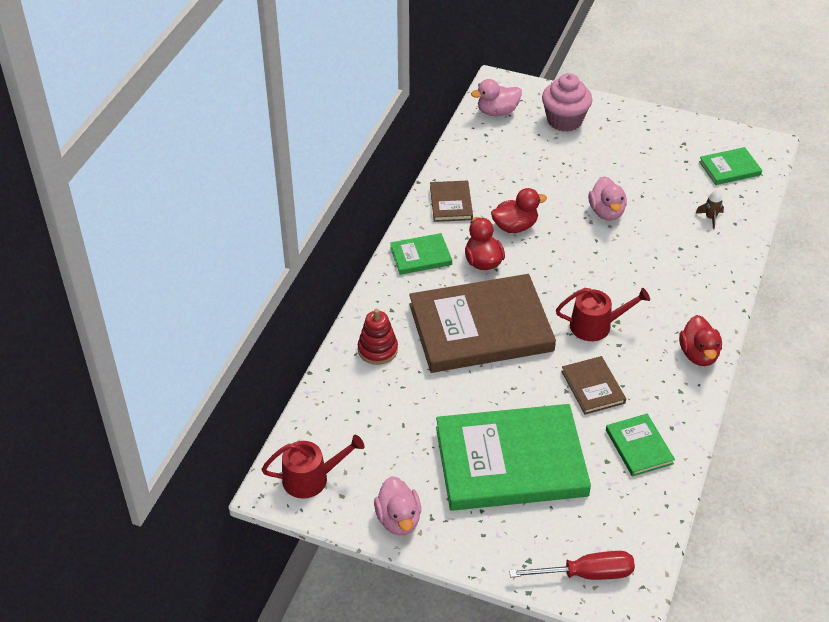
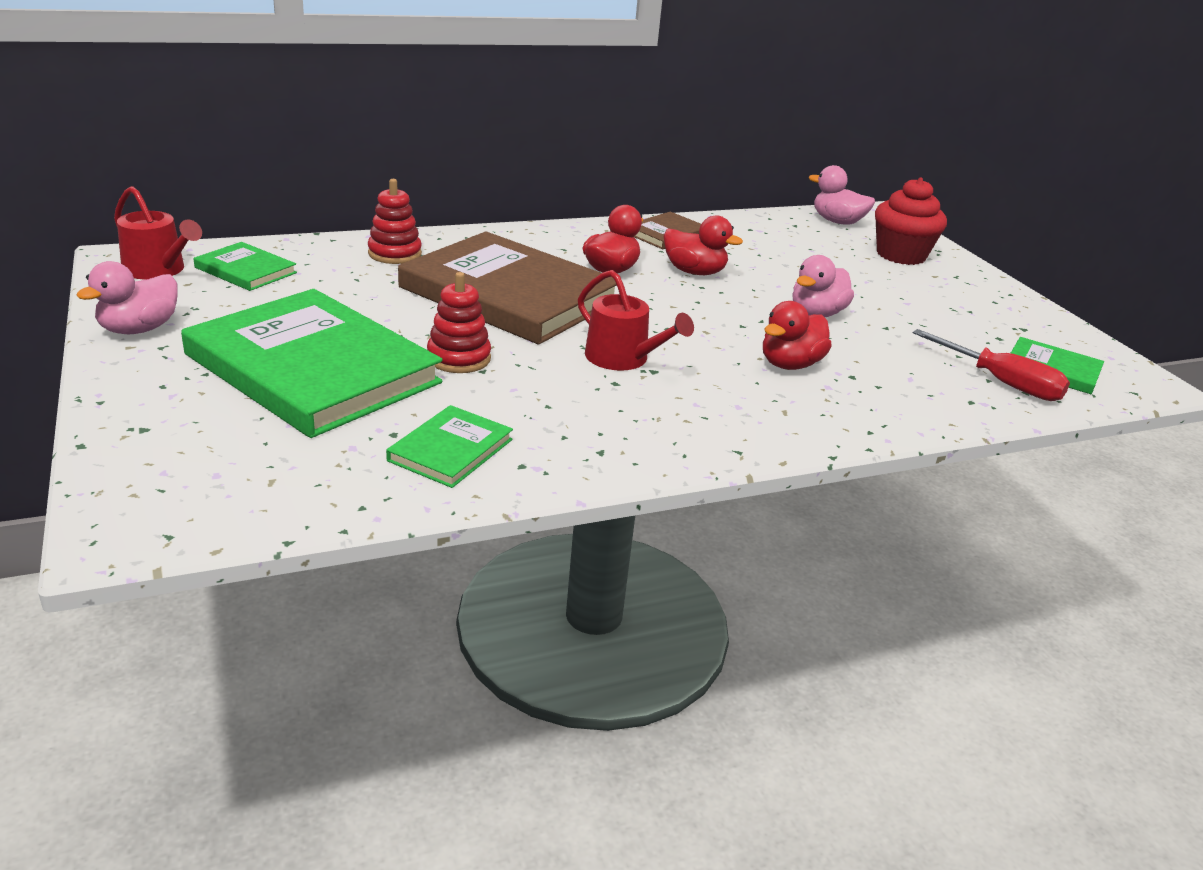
camera: 45 degrees right, 15 degrees down
(421, 256) = (564, 239): green book -> green book (245, 270)
(545, 393) = (459, 358): none -> red stacking toy
(564, 120) = (901, 255): pink cupcake -> red cupcake
(586, 574) = (154, 480): red screwdriver -> red screwdriver (1002, 383)
(593, 387) = (514, 386): brown book -> none
(698, 355) = (690, 445): red duck -> red duck (790, 364)
(710, 218) = (944, 381): brown rocket -> none

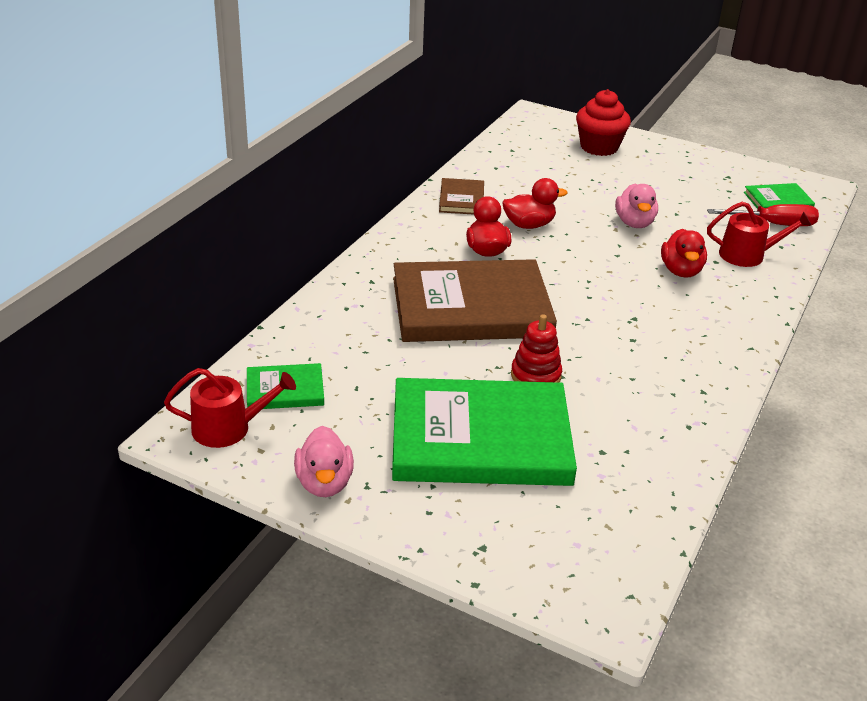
camera: 40 degrees left, 5 degrees up
(395, 254) = (345, 314): red stacking toy -> none
(450, 450) = (645, 441): green book -> none
(623, 358) = (608, 319): red watering can -> red watering can (747, 255)
(837, 222) = (528, 134): pink duck -> none

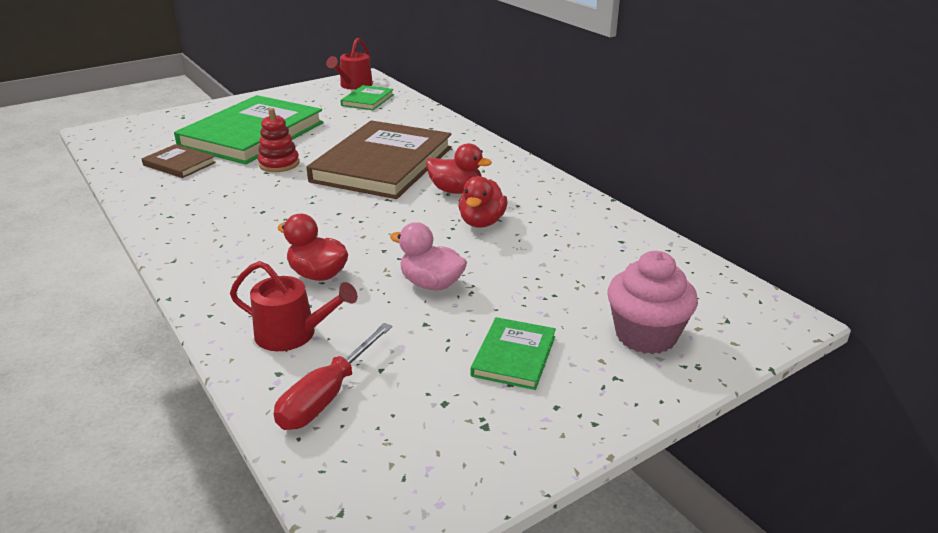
camera: 120 degrees right, 5 degrees down
(324, 483) = (282, 96): pink duck -> none
(461, 199) = (559, 204): brown book -> brown book (179, 164)
(599, 147) = (646, 335): red cupcake -> pink cupcake
(747, 255) = (292, 334): red watering can -> red watering can turned 105 degrees counterclockwise
(778, 201) = (376, 440): green book -> green book (514, 356)

